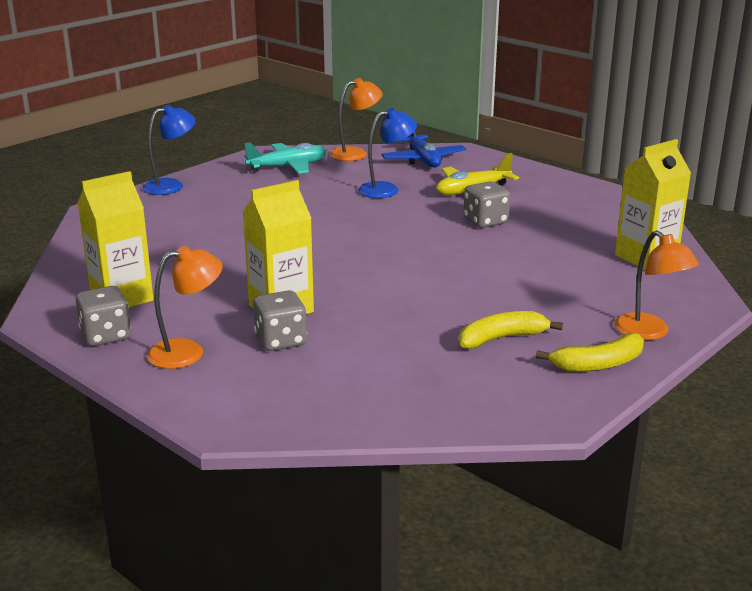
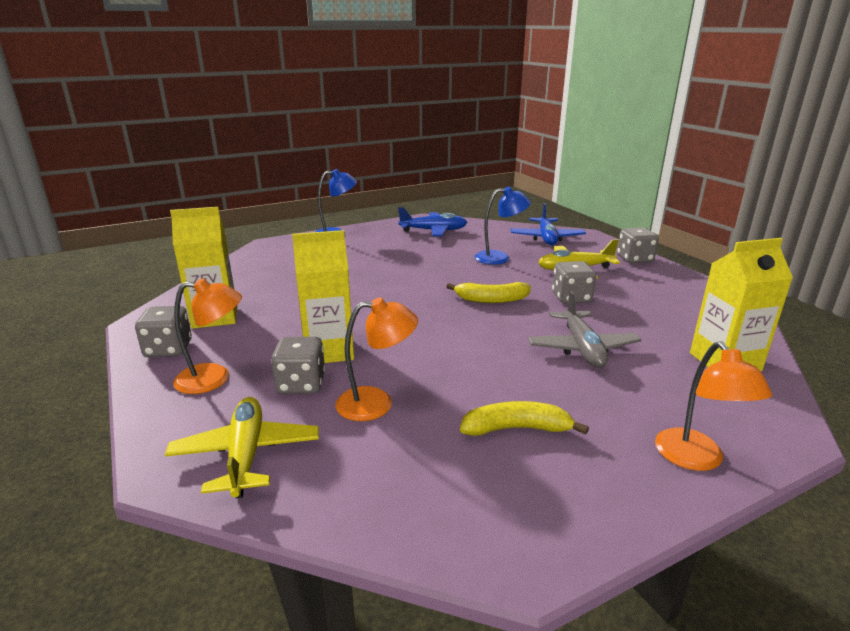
camera: 20 degrees right, 0 degrees up
(284, 400) = (246, 455): none -> yellow plane
(288, 167) = (433, 231): turquoise plane -> blue plane
(355, 153) = (494, 227): orange lamp -> orange lamp (376, 403)
(521, 266) = (582, 348): none -> grey plane
(527, 172) = (634, 259): none -> grey dice
(598, 364) = (613, 490): yellow banana -> yellow banana (491, 300)

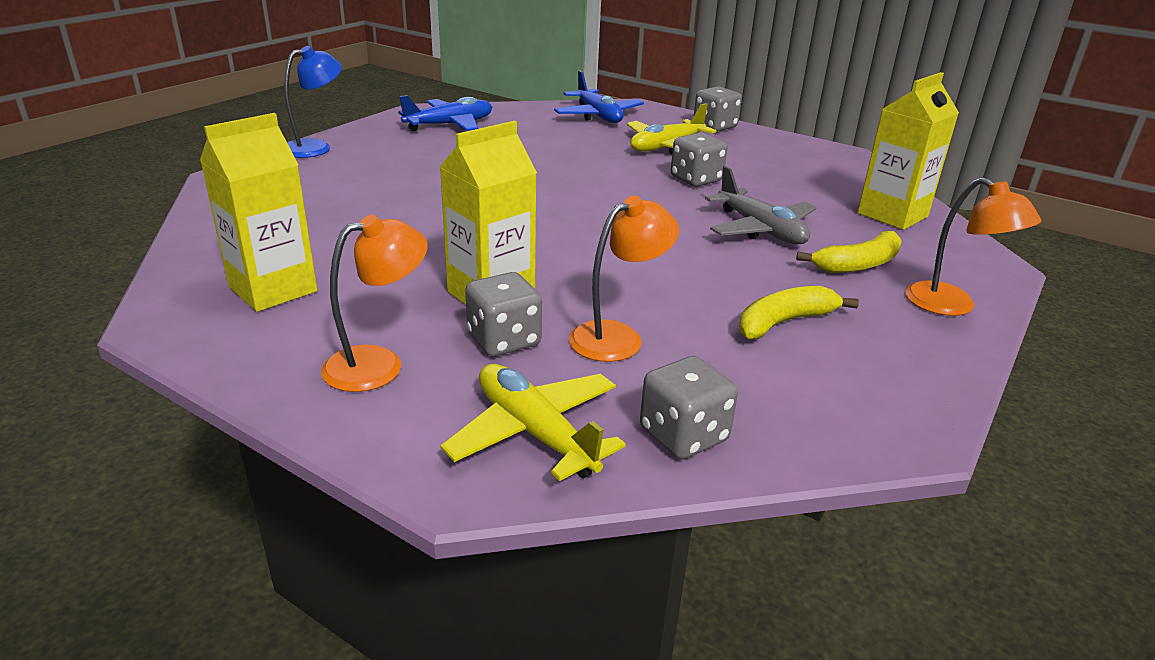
camera: 30 degrees left, 5 degrees up
(168, 349) = (257, 346): grey dice -> grey dice (683, 435)
(491, 300) = (614, 197): yellow banana -> yellow banana (857, 264)
(499, 258) = (570, 147): blue lamp -> none

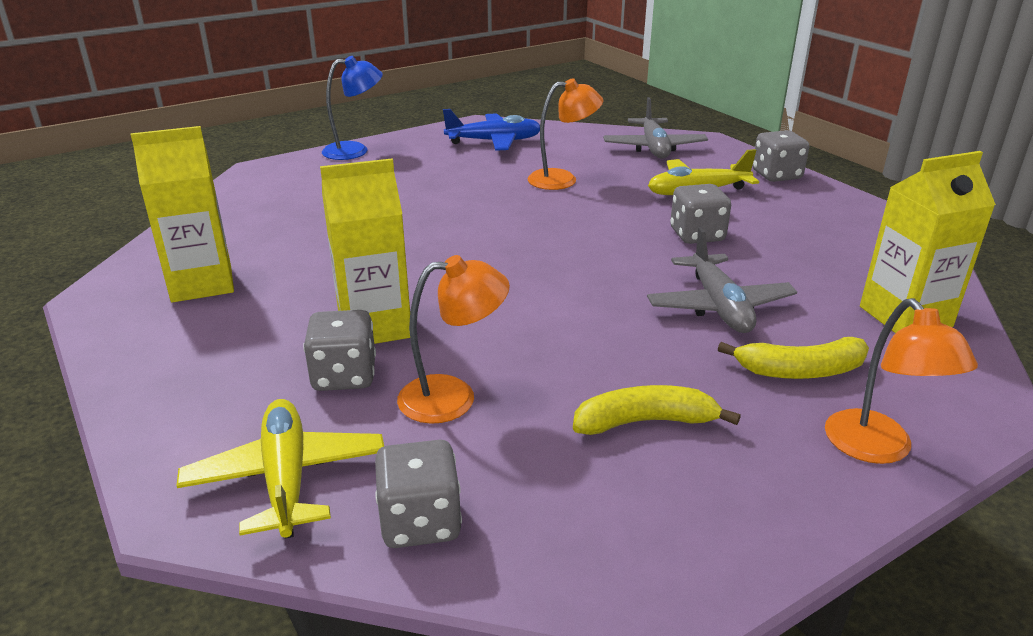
camera: 25 degrees right, 0 degrees up
(379, 364) = (220, 374): orange lamp -> orange lamp (562, 179)
(598, 116) = (654, 148): blue plane -> grey plane

